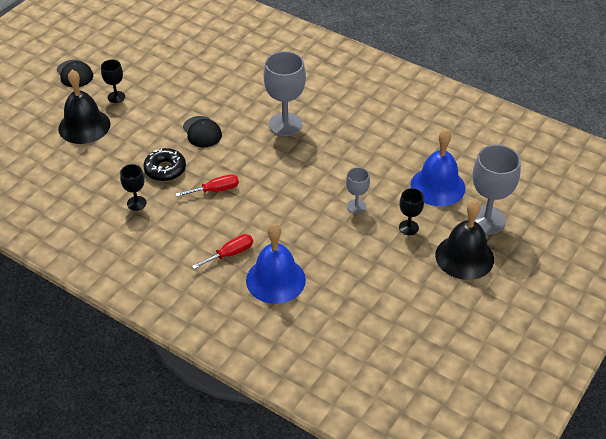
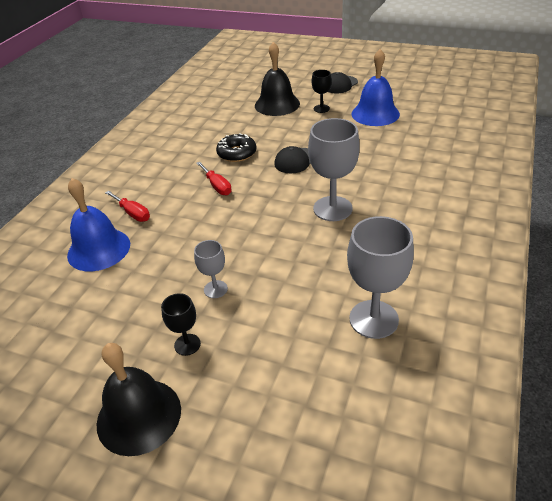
camera: 80 degrees right, 5 degrees down
(136, 203) = (190, 149): black goblet -> none
(437, 186) = (272, 364): blue bell -> blue bell (375, 114)
(486, 220) = (215, 435): grey goblet -> grey goblet (373, 319)

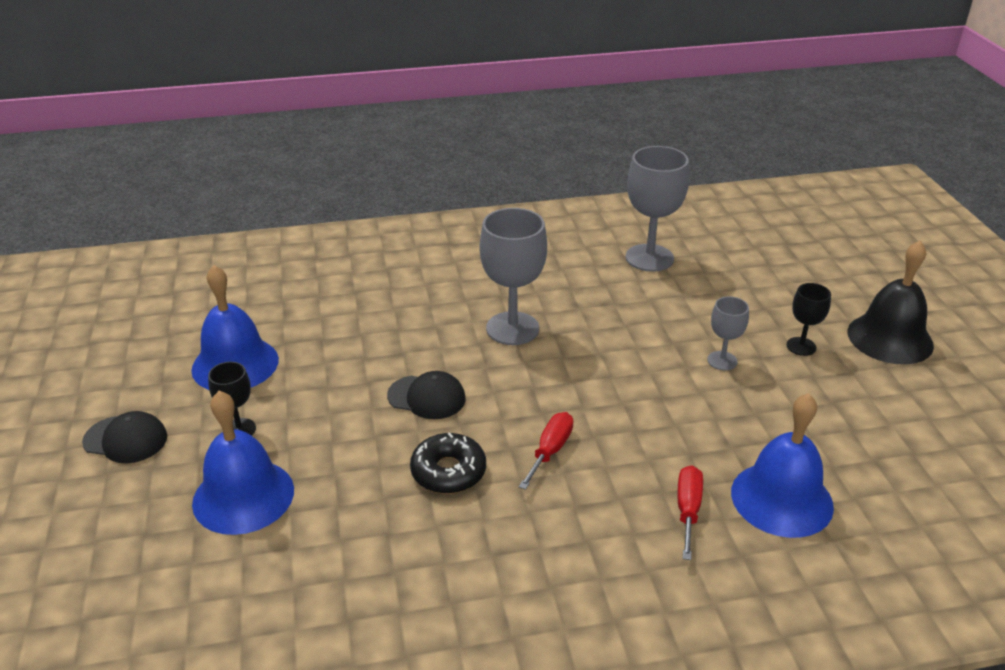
camera: 125 degrees left, 5 degrees down
(277, 104) = (243, 496): black bell -> blue bell

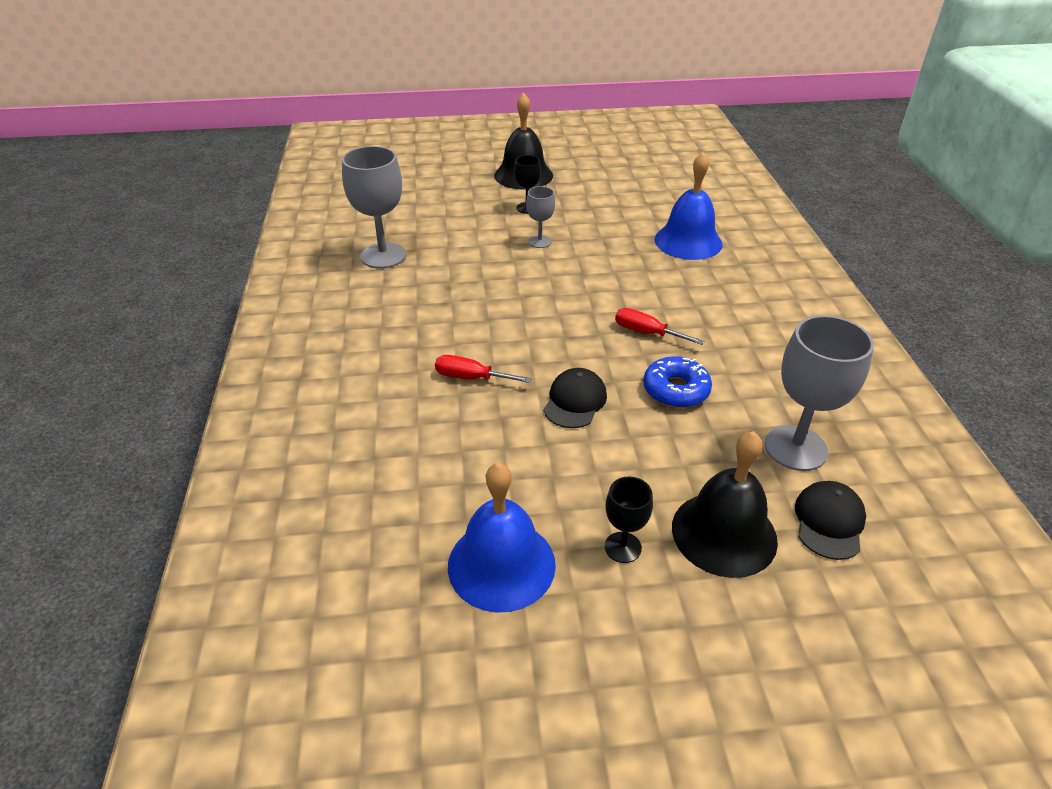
camera: 85 degrees left, 5 degrees up
(125, 439) = (642, 665): black cap -> black cap (829, 522)
(243, 496) = (724, 533): blue bell -> black bell
(448, 471) = (676, 390): black donut -> blue donut
(512, 328) = (475, 342): grey goblet -> grey goblet (795, 448)
(688, 510) = (704, 278): red screwdriver -> red screwdriver (471, 378)

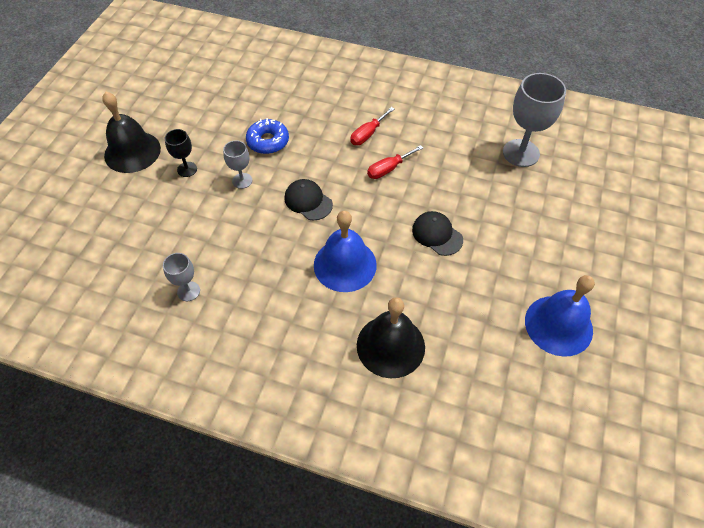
camera: 65 degrees left, 15 degrees up
(383, 256) = (188, 291): grey goblet -> grey goblet, size x0.53
(471, 378) = (385, 283): red screwdriver -> red screwdriver (368, 134)
(623, 547) = (565, 262): black goblet -> none
(676, 390) = (450, 180): blue donut -> blue donut (268, 141)
(688, 241) = (300, 101): blue bell -> blue bell (345, 264)
(724, 533) = (569, 214): black bell -> black bell (390, 346)
(829, 522) = (576, 168): black cap -> black cap (308, 201)

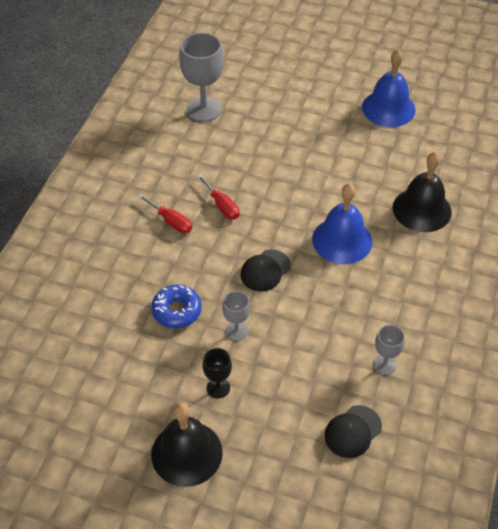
camera: 90 degrees left, 5 degrees down
(437, 234) = (303, 174): black cap -> black cap (353, 431)

